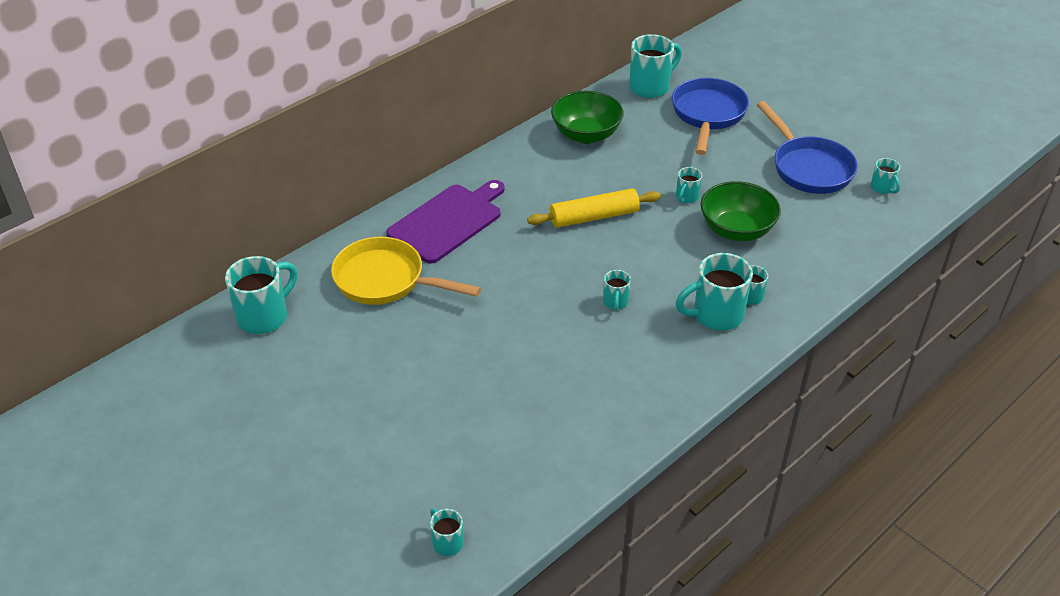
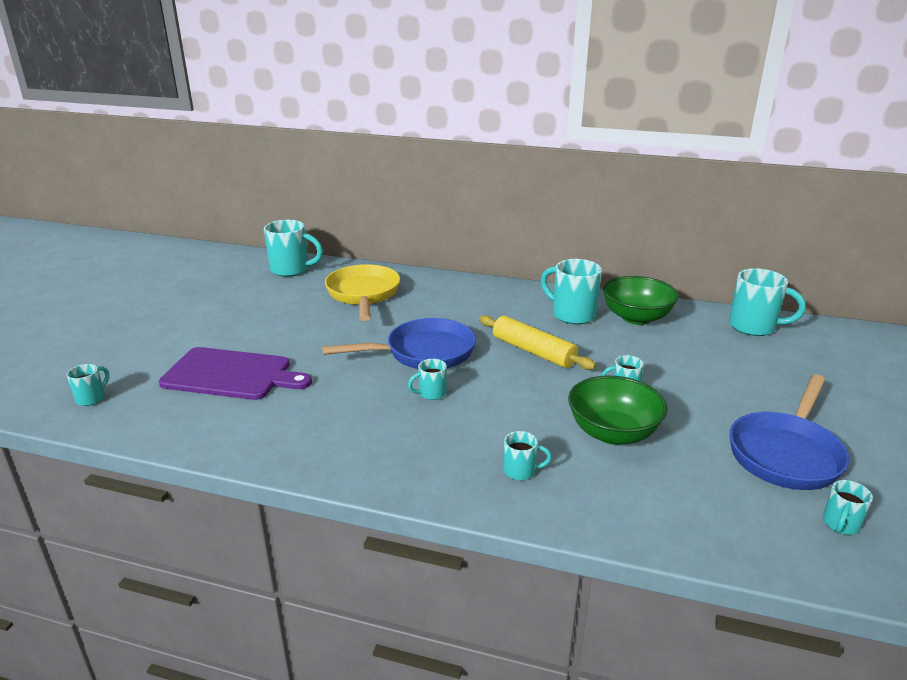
camera: 60 degrees right, 15 degrees down
(448, 221) = (452, 296): purple cutting board -> purple cutting board (231, 375)
(708, 115) = (766, 366): blue pan -> blue pan (423, 353)
(716, 315) = (468, 456): turquoise mug -> turquoise mug (572, 314)

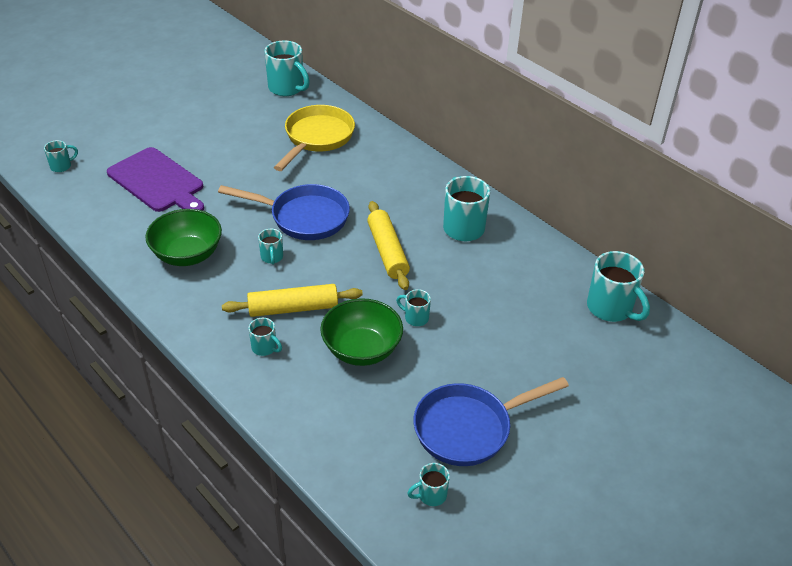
camera: 30 degrees right, 15 degrees up
(431, 393) = (272, 257): turquoise mug -> turquoise mug turned 105 degrees counterclockwise
(505, 426) = (293, 308): none -> yellow rolling pin
(636, 318) = (515, 254): green bowl -> green bowl (187, 255)

